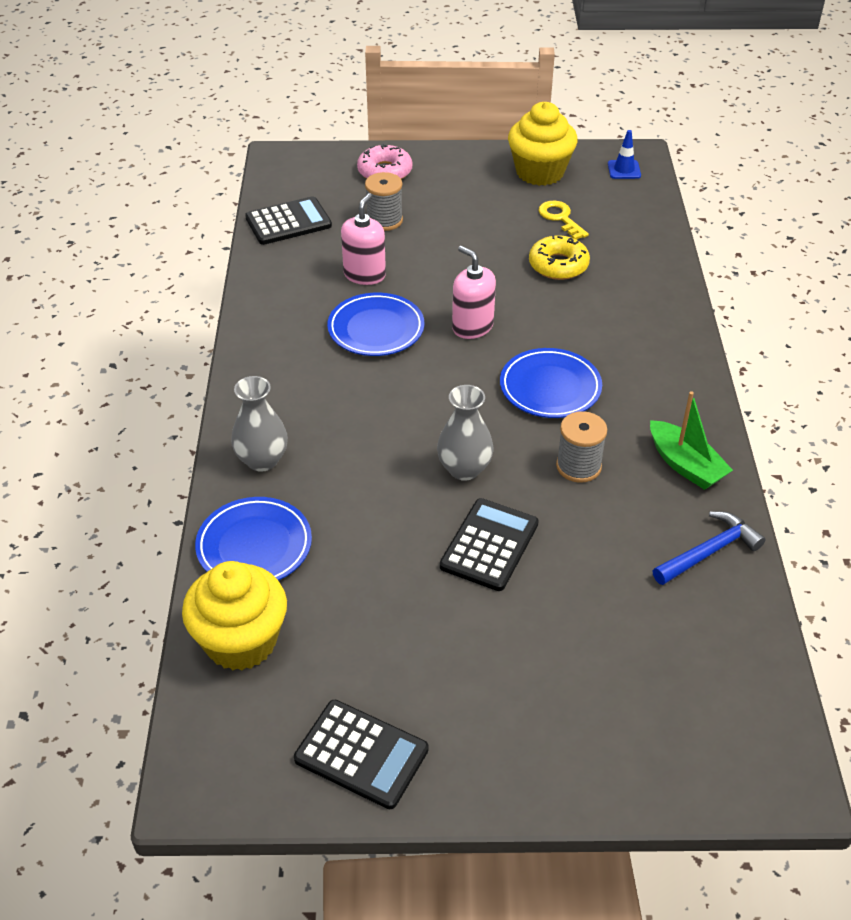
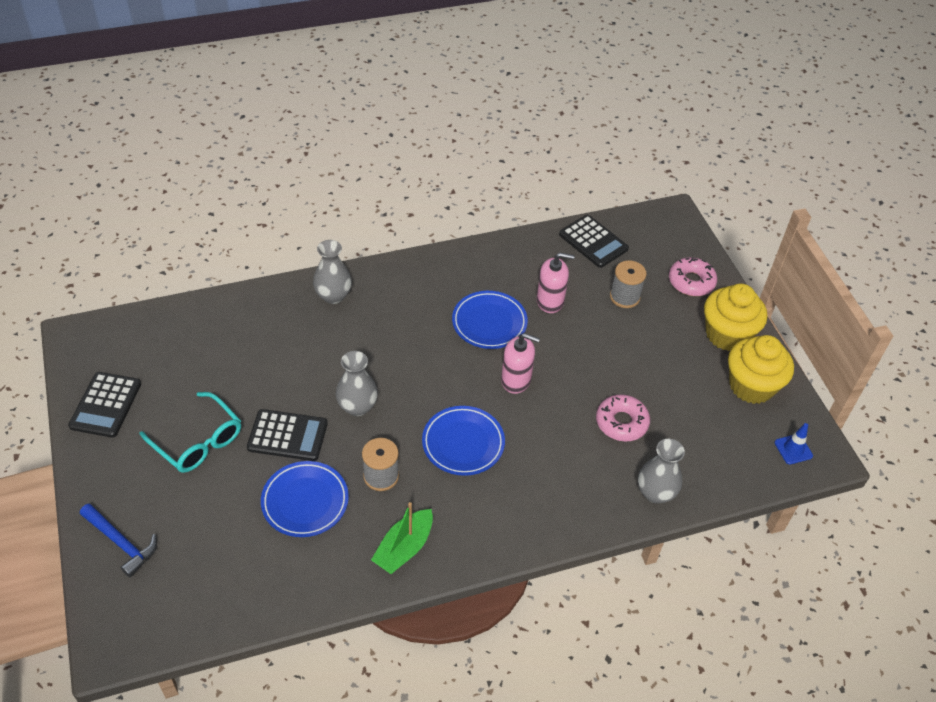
camera: 70 degrees right, 5 degrees up
(241, 641) = (180, 327): yellow cupcake -> yellow cupcake (727, 334)
(254, 546) = (257, 312): blue plate -> blue plate (305, 501)
(468, 644) = (198, 441): none -> turquoise glasses
(472, 327) = (516, 380): pink soap dispenser -> pink soap dispenser turned 75 degrees clockwise
(558, 265) = (621, 422): yellow donut -> pink donut
(560, 218) = (690, 412): yellow key -> none
(653, 265) = (655, 493): none -> grey vase
(709, 551) = (314, 575): blue hammer -> blue hammer (121, 543)

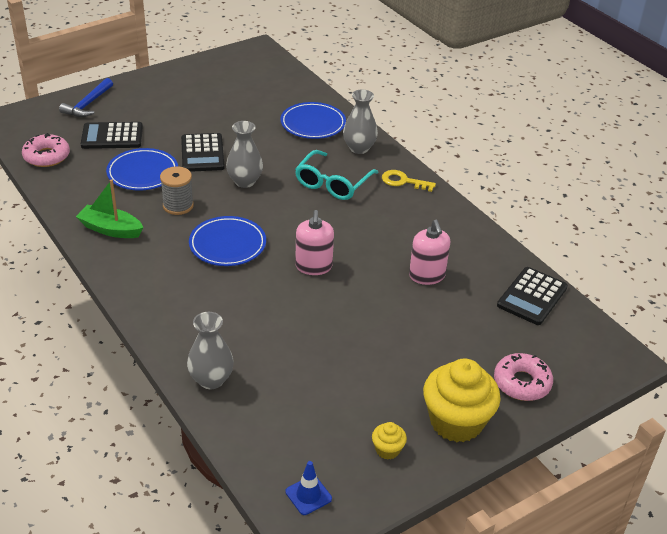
camera: 75 degrees right, 10 degrees down
(105, 405) = (201, 73): black calculator -> black calculator (112, 136)
(198, 441) = (183, 116): turquoise glasses -> turquoise glasses (333, 183)
(404, 277) = (403, 181): none -> yellow key
(489, 323) = (376, 240): blue plate -> blue plate (313, 124)
(621, 422) = (291, 345): pink donut -> pink donut (46, 156)
(624, 297) = (465, 330): grey spool -> none
(751, 386) = (387, 450): yellow cupcake -> yellow cupcake, size x0.45

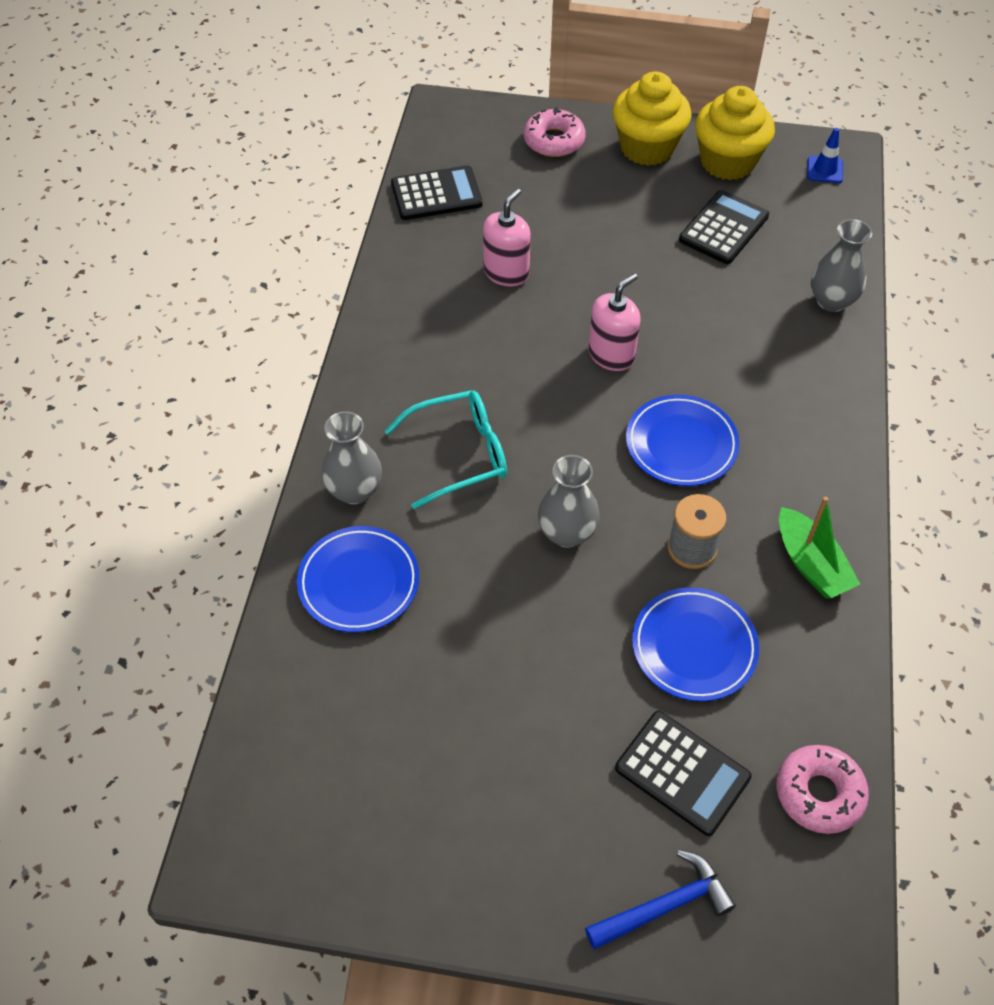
camera: 135 degrees left, 15 degrees up
(202, 153) = (575, 631): black calculator -> black calculator (724, 228)
(387, 450) = (727, 162): yellow cupcake -> yellow cupcake, size x2.24
(403, 181) = (372, 400): yellow key -> none

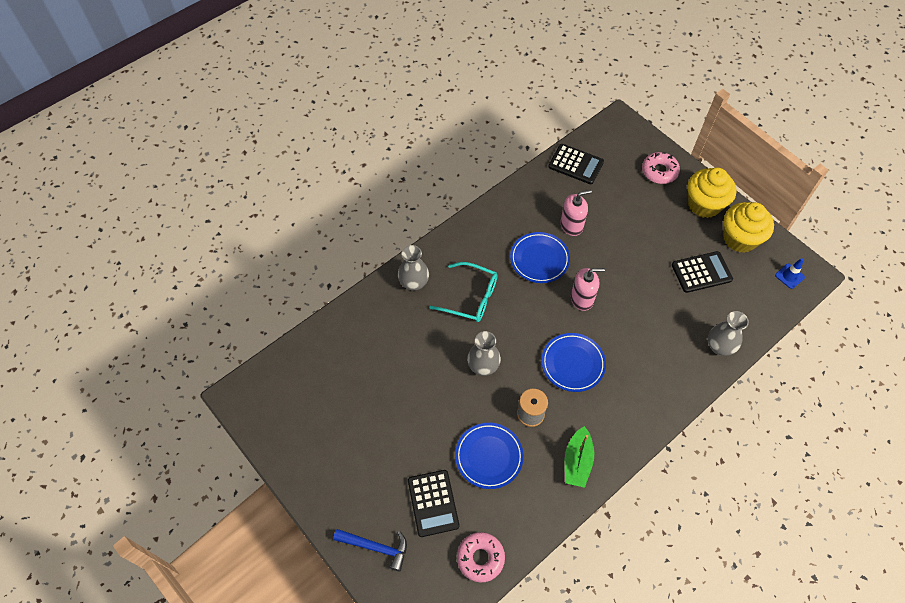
camera: 40 degrees right, 5 degrees up
(359, 582) = (380, 324): blue plate -> blue plate (539, 259)

